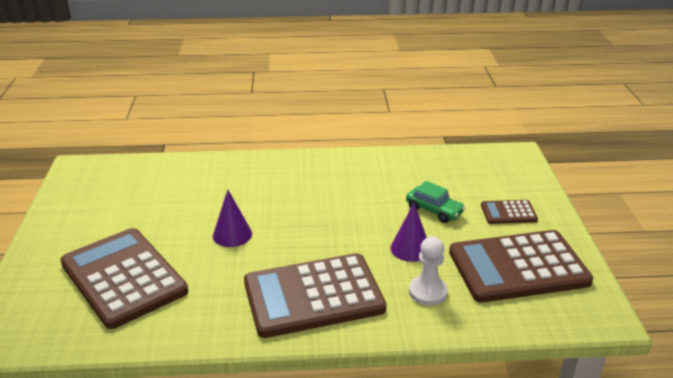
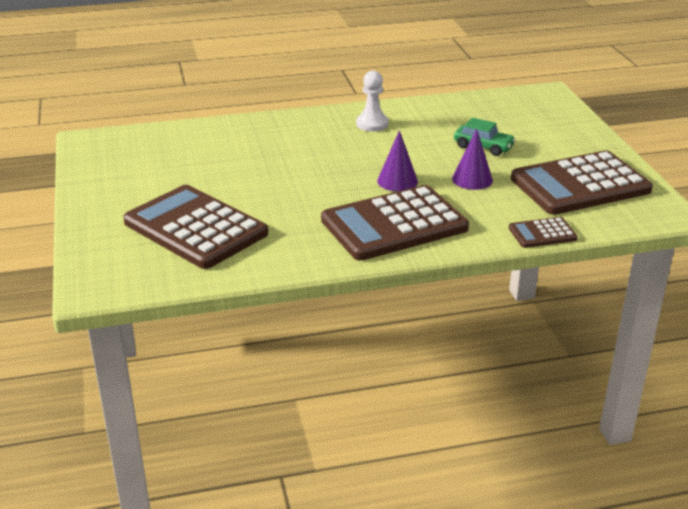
camera: 10 degrees left, 0 degrees up
(232, 234) = (289, 184): purple cone -> purple cone (397, 181)
(428, 292) = (502, 211): white pawn -> white pawn (372, 124)
(508, 213) = (556, 142): brown calculator -> brown calculator (542, 233)

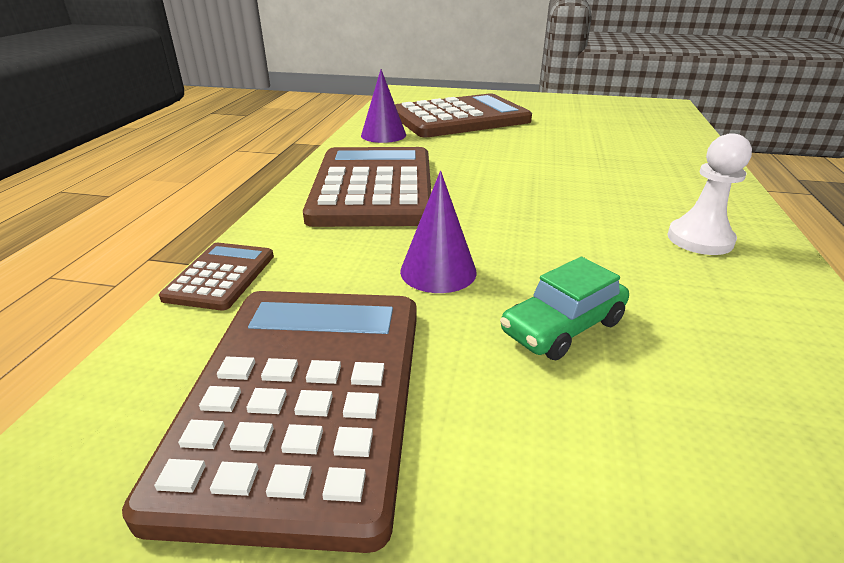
camera: 115 degrees right, 0 degrees up
(397, 181) = (480, 213): purple cone -> purple cone (383, 135)

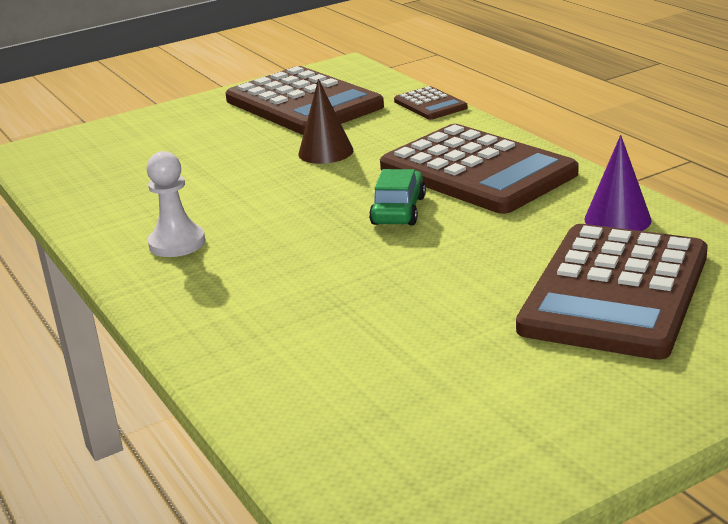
camera: 140 degrees right, 5 degrees down
(438, 271) = (325, 152): purple cone -> brown cone
(563, 327) = (226, 160): green car -> green car (398, 210)

